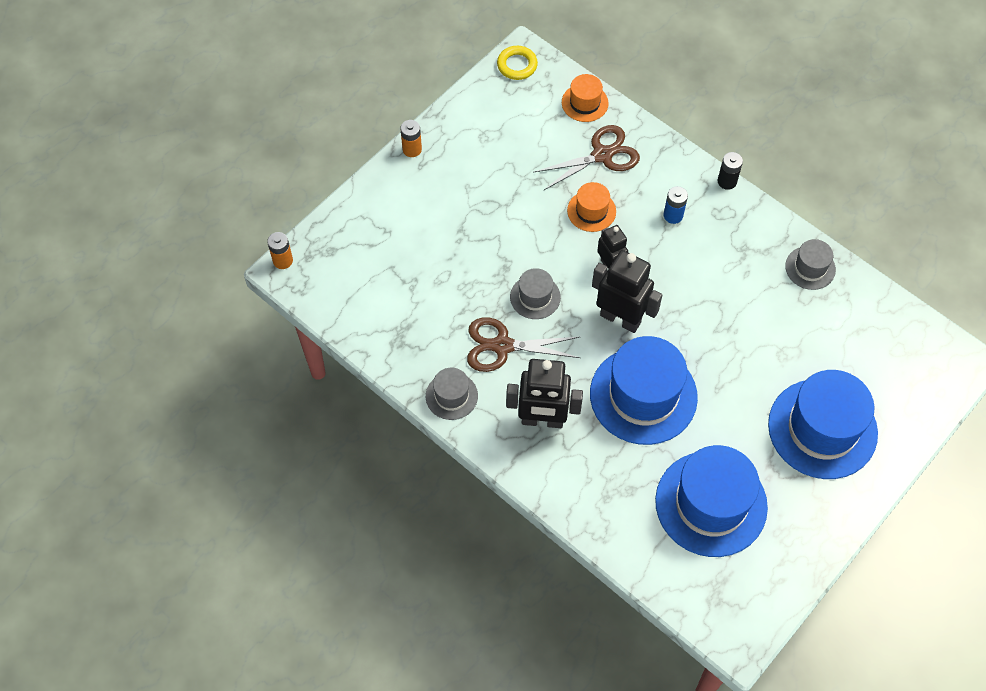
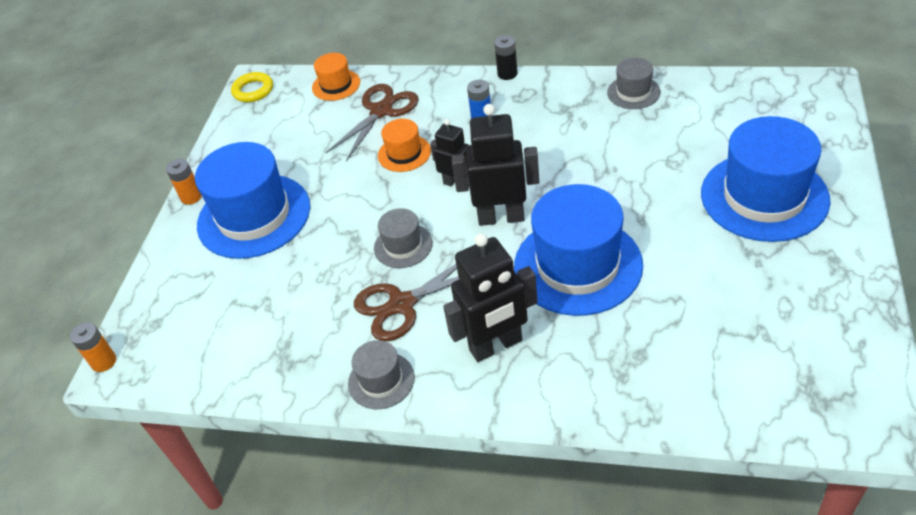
camera: 25 degrees left, 15 degrees down
(711, 504) = (728, 318): blue hat -> blue hat (254, 216)

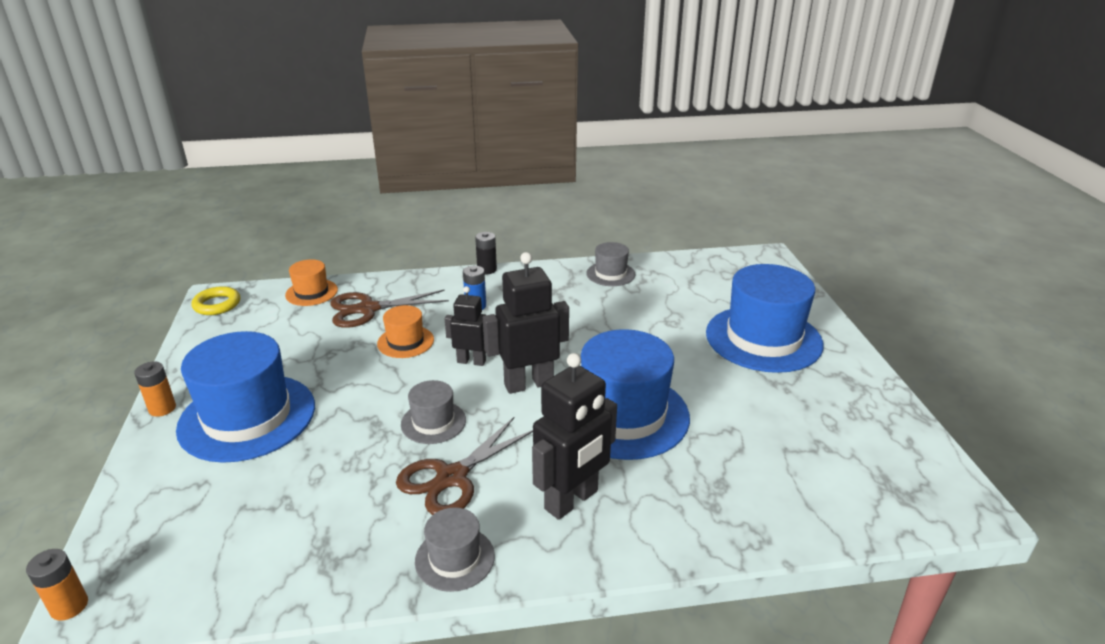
camera: 25 degrees left, 15 degrees down
(381, 111) = (368, 309): brown scissors -> brown scissors turned 120 degrees counterclockwise

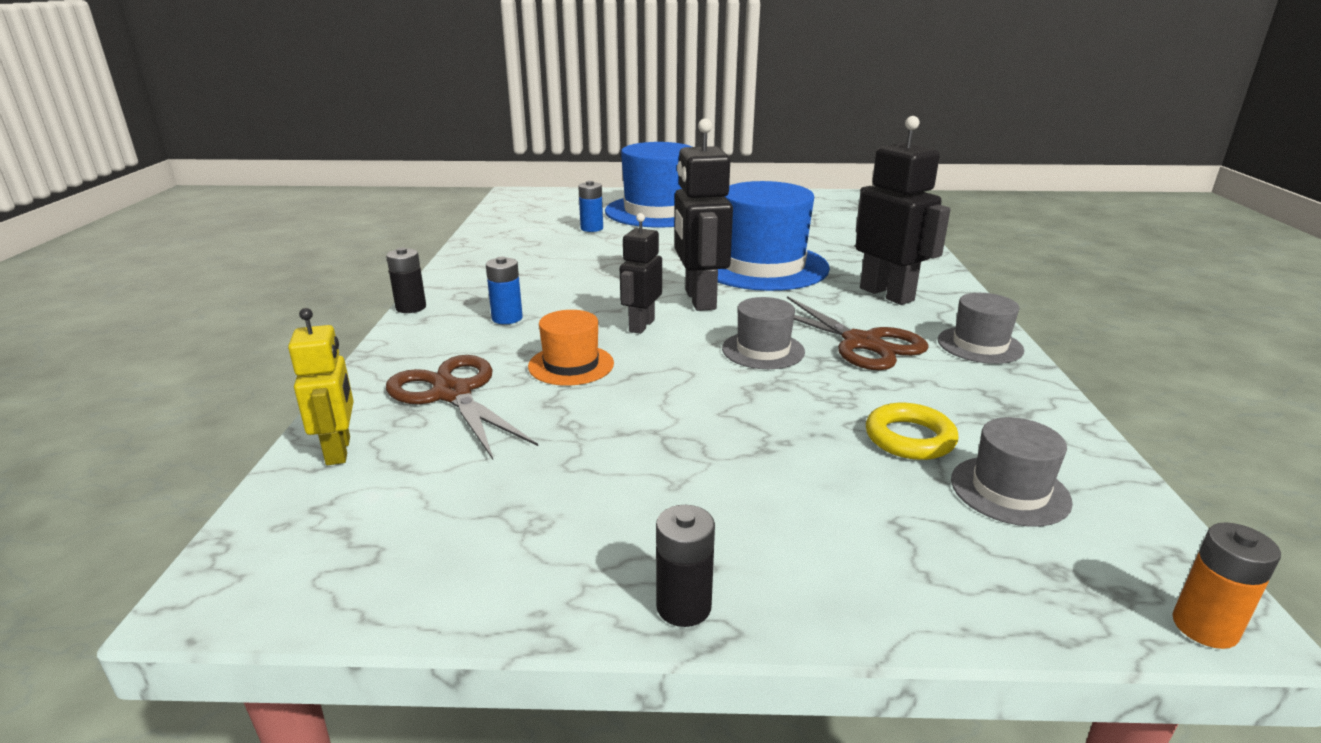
camera: 80 degrees left, 5 degrees down
(162, 408) = (683, 606): orange battery -> black battery
(217, 305) = (274, 579): yellow ring -> yellow ring (909, 438)
(247, 417) = (730, 493): blue hat -> none
(311, 292) = (339, 451): orange hat -> yellow robot
(368, 309) = (452, 394): brown scissors -> brown scissors turned 150 degrees clockwise
(610, 274) = (491, 248): grey hat -> grey hat (1009, 490)
(685, 309) = (591, 228): none -> blue battery

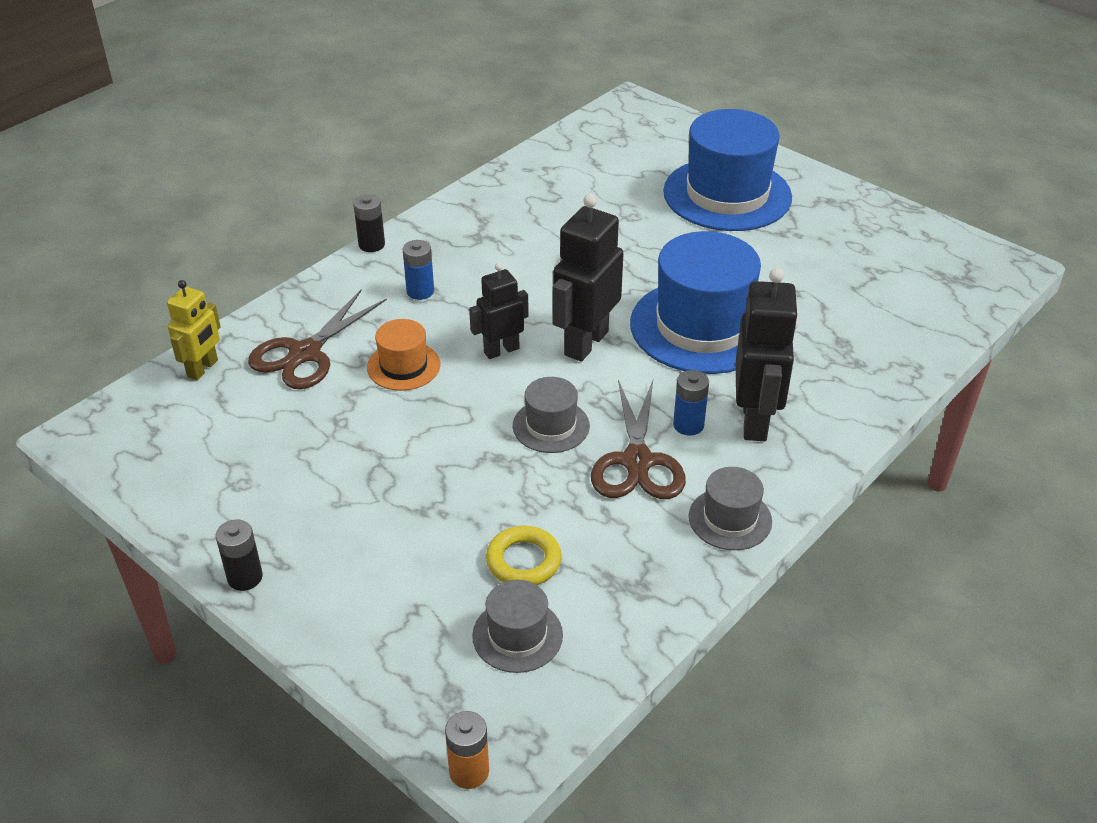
camera: 40 degrees right, 15 degrees up
(452, 394) = (305, 353): brown scissors -> brown scissors turned 150 degrees counterclockwise
(591, 228) = (627, 197): blue battery -> blue battery (688, 425)

